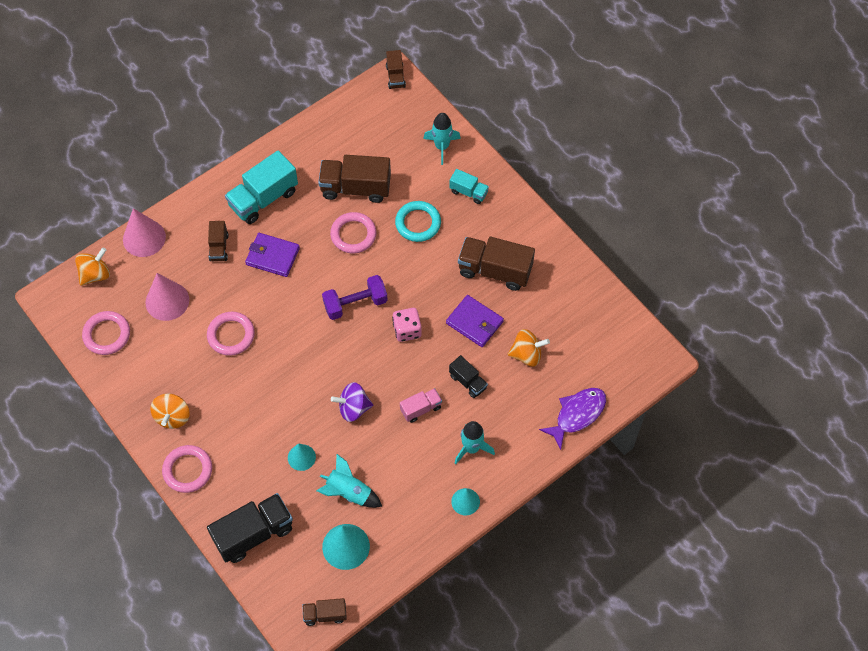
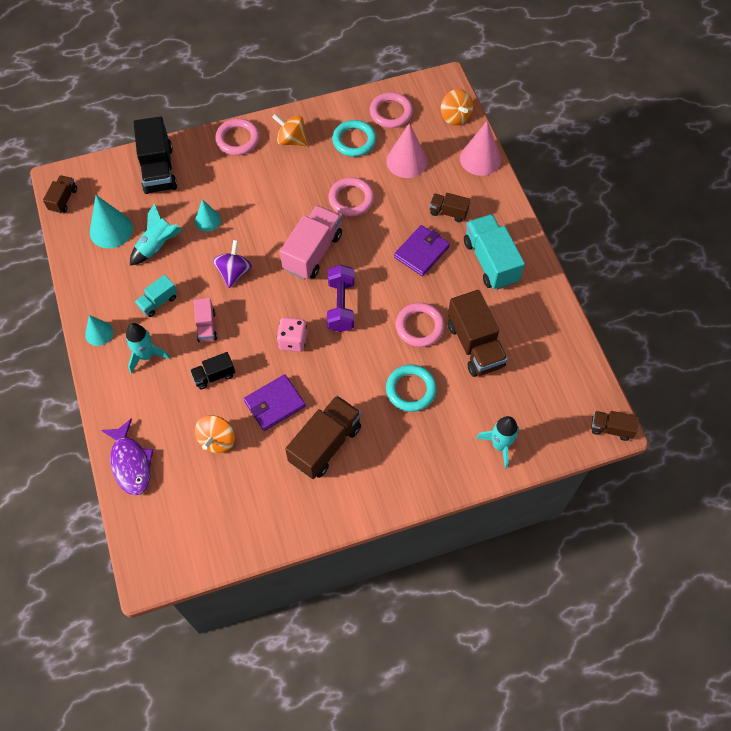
camera: 110 degrees right, 0 degrees up
(155, 357) = (354, 141): none -> turquoise ring
(305, 347) = (312, 252): none -> pink truck
(355, 188) = (475, 345): brown truck -> brown truck turned 135 degrees clockwise
(468, 192) = (431, 452): turquoise truck -> turquoise truck (158, 302)

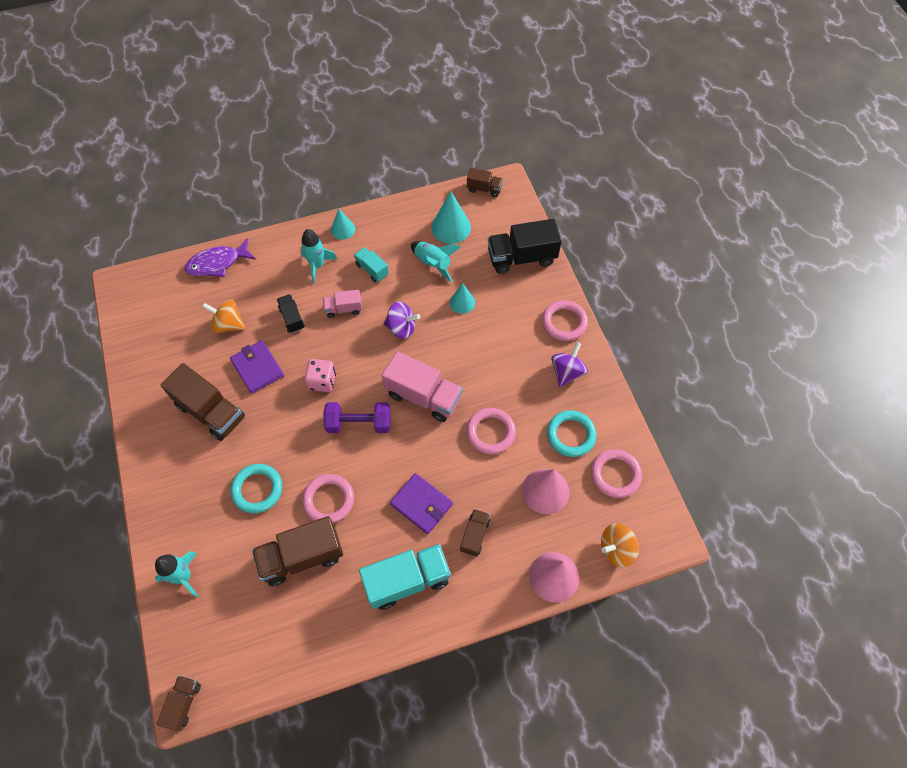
camera: 90 degrees right, 0 degrees up
(291, 140) = (567, 372): orange spinning top -> purple spinning top

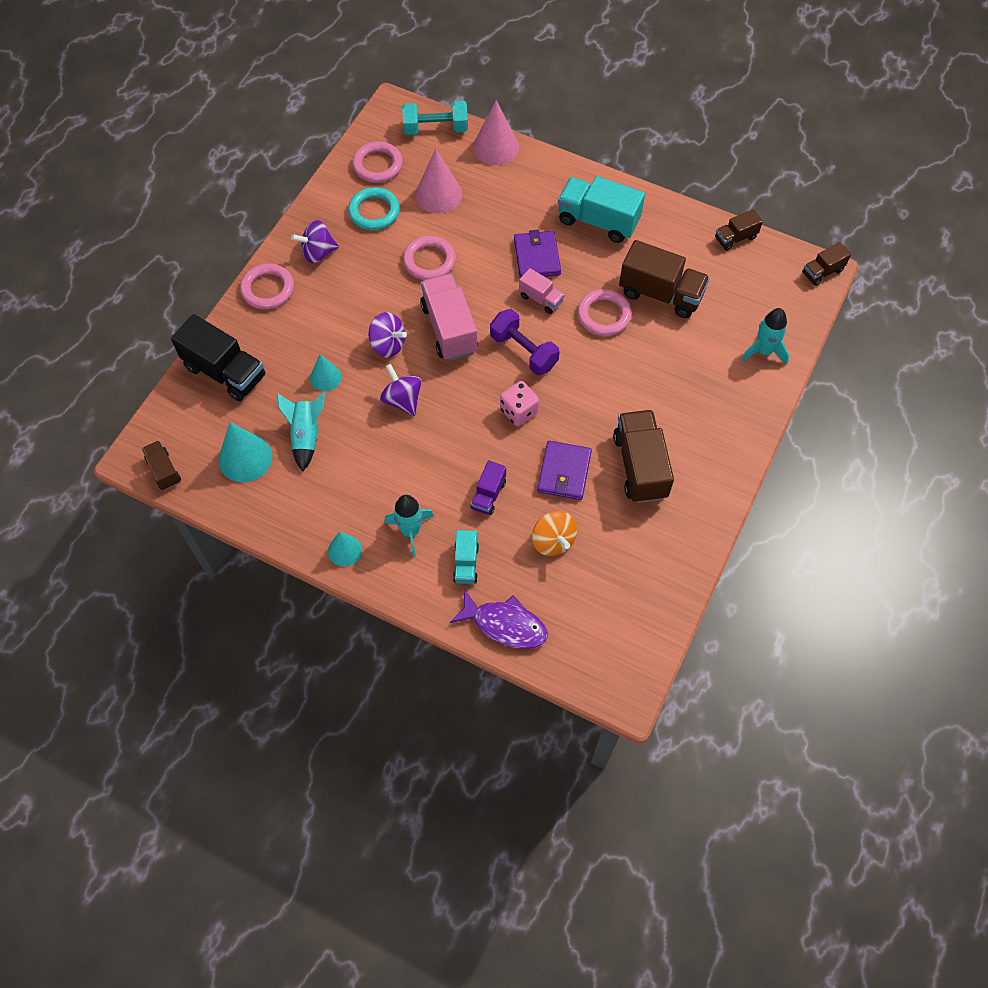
camera: 135 degrees left, 0 degrees up
(257, 489) = (654, 368): turquoise ring -> none
(292, 318) = (488, 495): black truck -> purple truck
(343, 309) = (433, 462): pink truck -> pink truck (541, 299)
(372, 269) = (366, 480): turquoise truck -> turquoise truck (466, 563)
(449, 352) = (388, 345): none -> purple spinning top
(475, 535) = (521, 209): brown truck -> brown truck (735, 238)
(616, 549) = (435, 129): orange spinning top -> turquoise dumbbell

